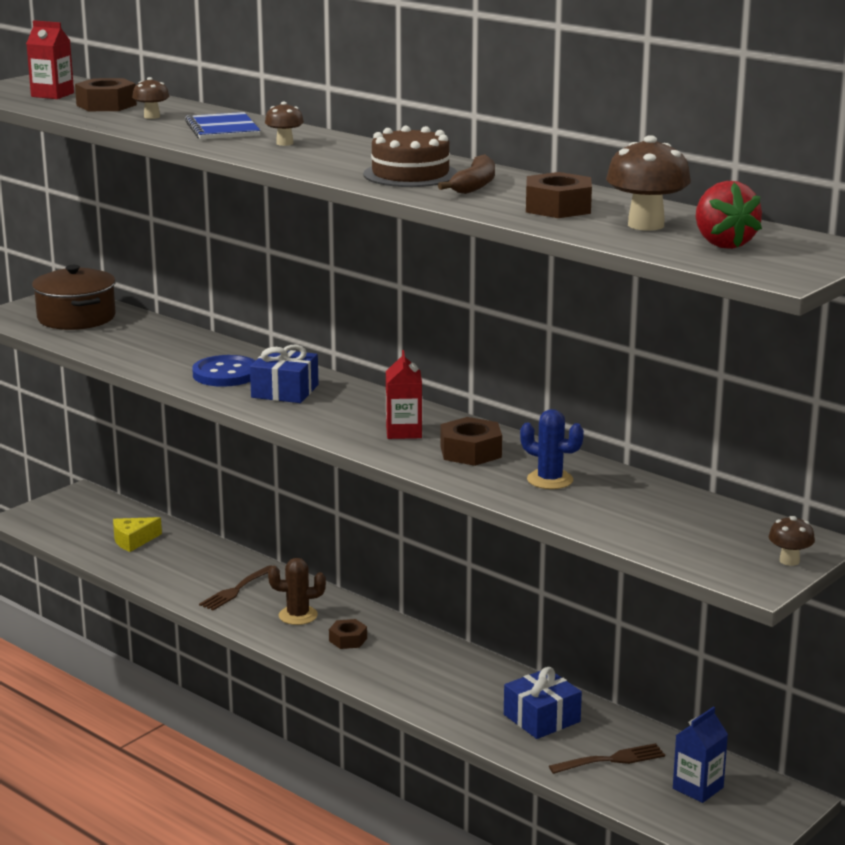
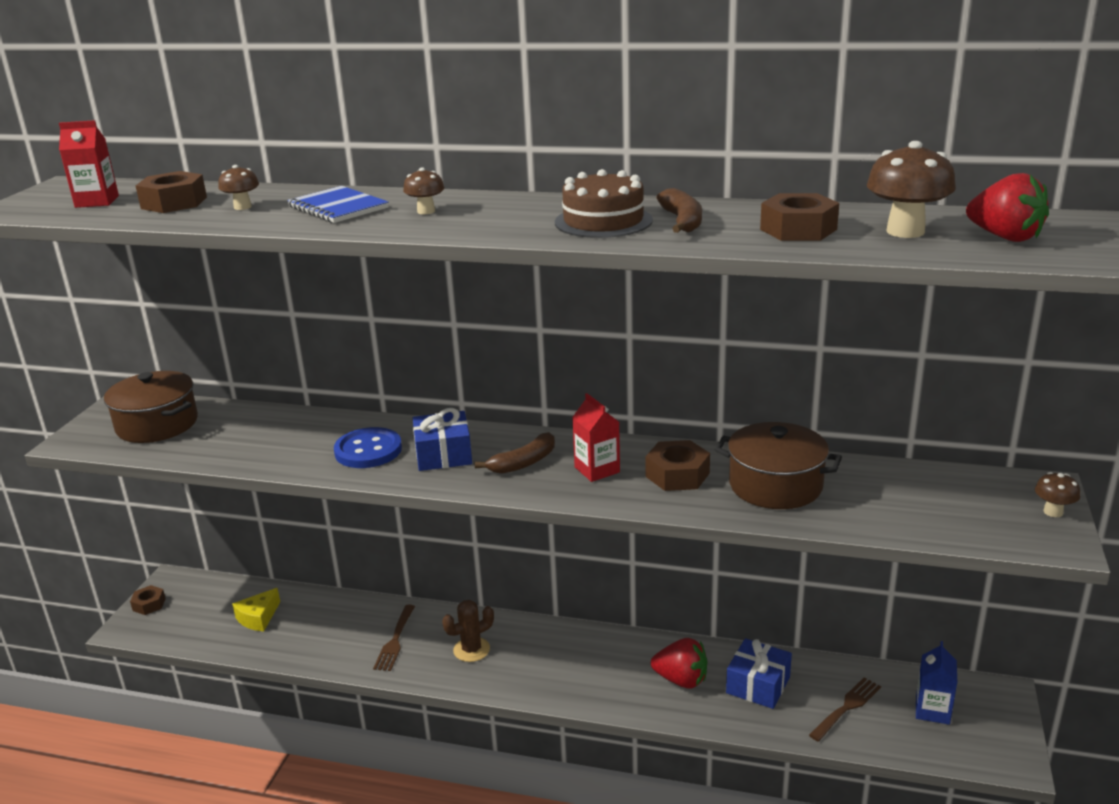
camera: 25 degrees left, 5 degrees up
(346, 412) = (523, 463): none -> brown banana
(348, 640) = (535, 660): brown nut -> brown nut (149, 604)
(471, 693) = (681, 680): none -> red strawberry
(550, 480) = (775, 485): blue cactus -> brown pot

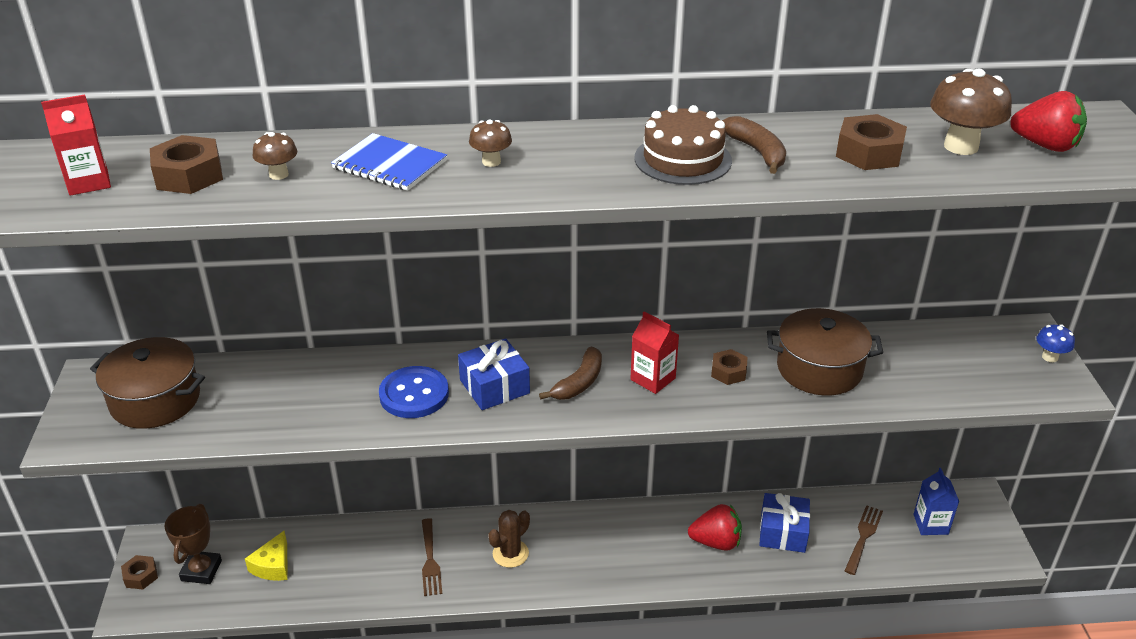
camera: 20 degrees left, 10 degrees up
(198, 610) = (201, 570): none -> brown trophy
(677, 475) = (728, 372): brown nut -> brown nut, size x0.64
(1053, 512) = (1050, 357): brown mushroom -> blue mushroom

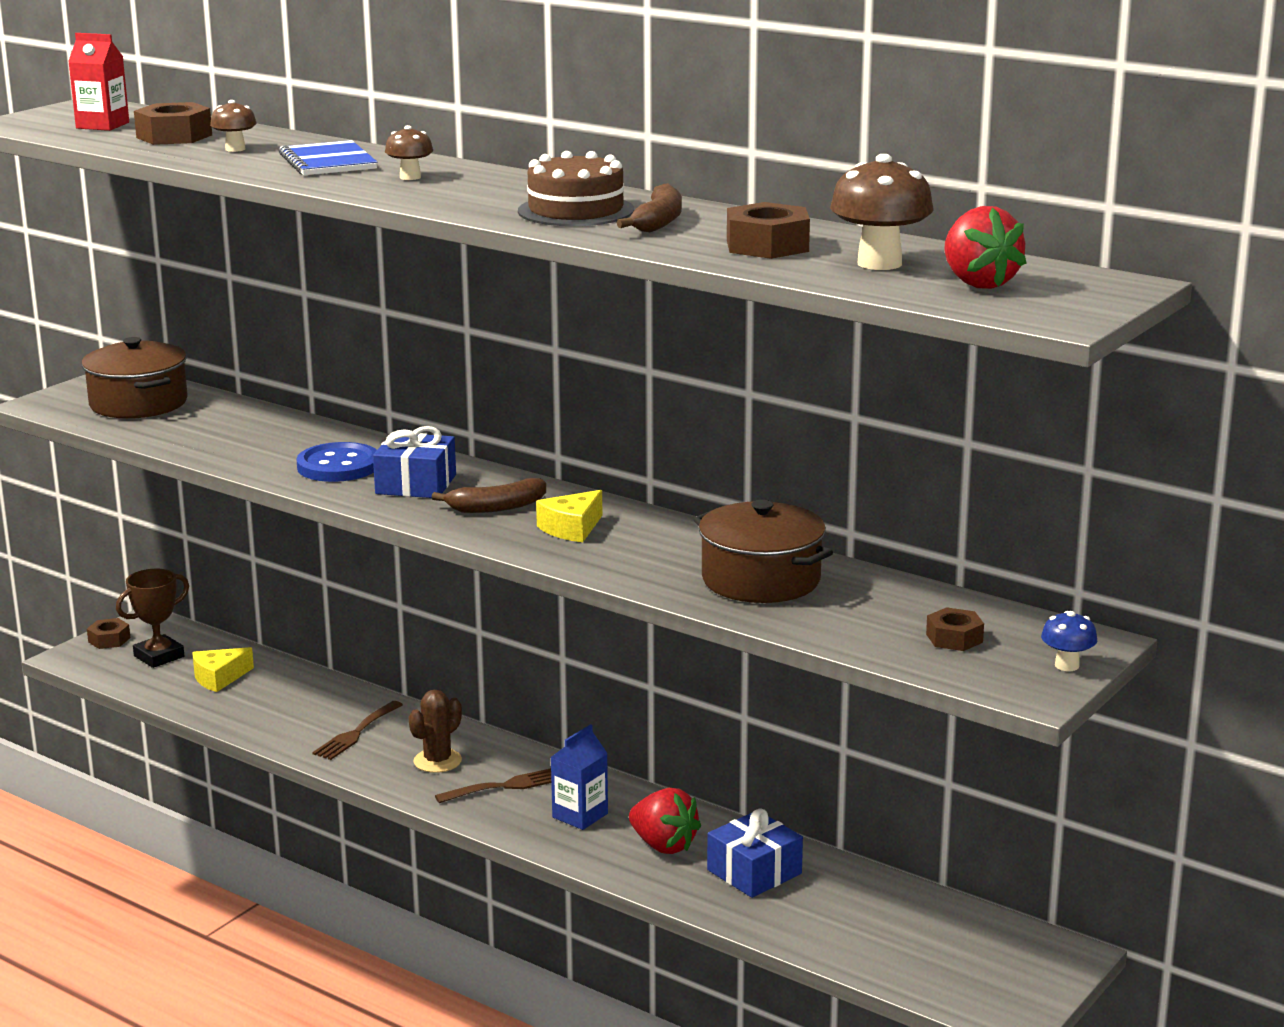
camera: 40 degrees right, 15 degrees down
(510, 553) = (437, 761): brown cactus -> brown cactus turned 45 degrees counterclockwise
(653, 379) = (572, 528): red carton -> yellow cheese
(728, 372) = (658, 549): brown nut -> brown nut (954, 638)
(863, 537) = (846, 918): brown fork -> brown fork (505, 786)
(930, 524) = (954, 947): blue carton -> blue carton (580, 815)

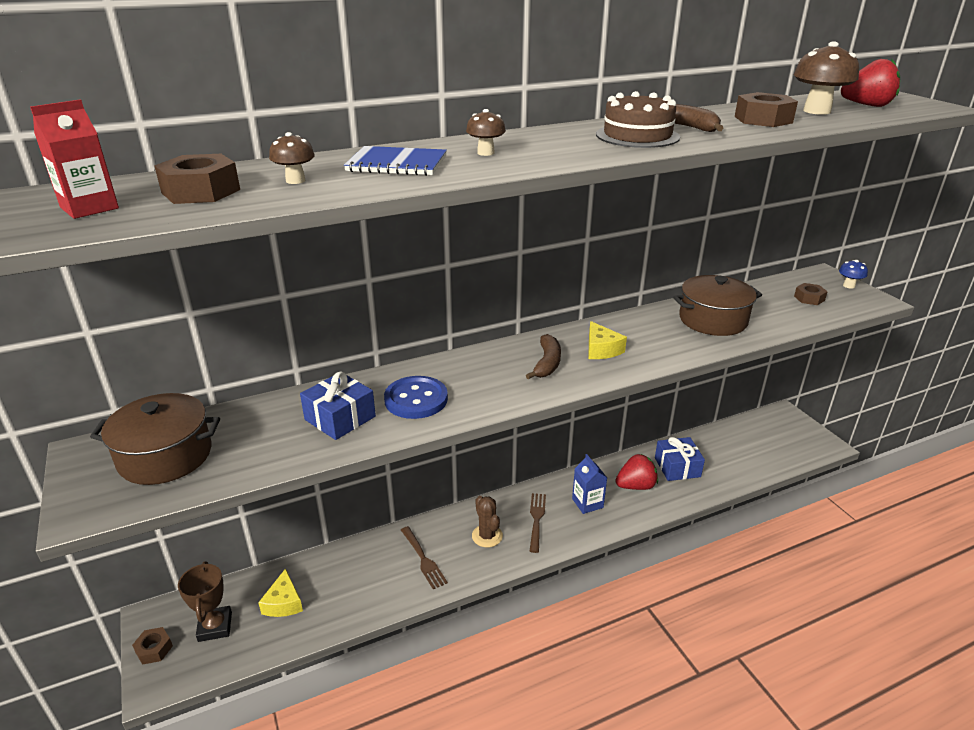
camera: 60 degrees left, 10 degrees up
(416, 484) = (481, 380): blue gift -> blue gift (340, 418)

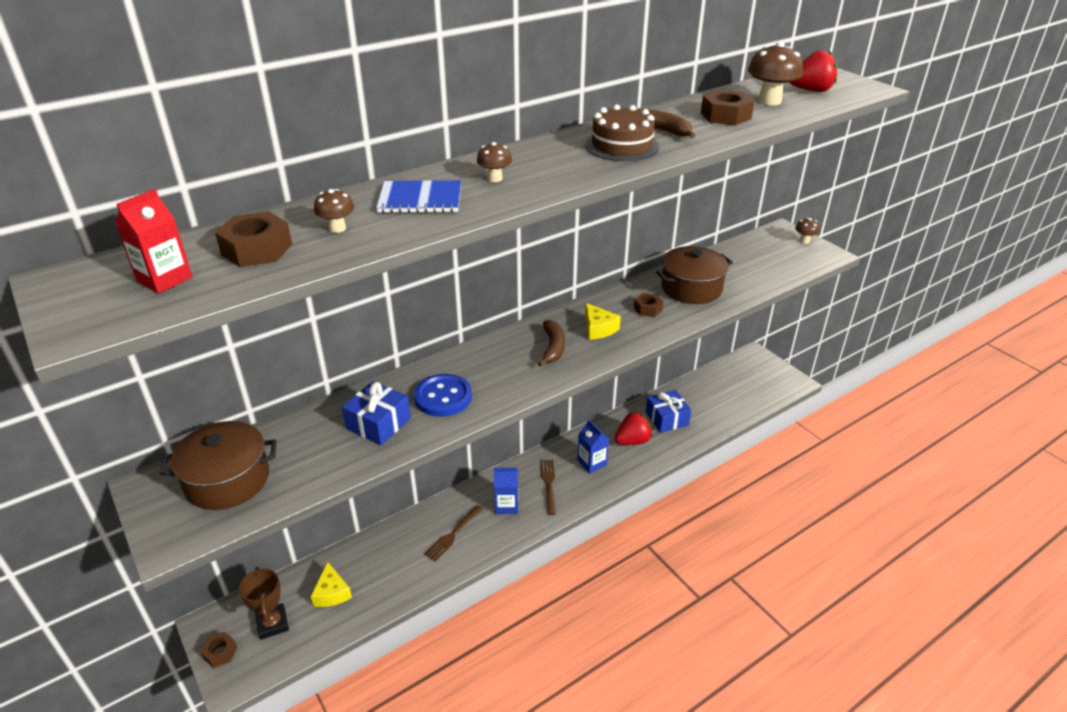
camera: 10 degrees left, 5 degrees up
(423, 559) = (453, 535): brown fork -> brown fork turned 75 degrees clockwise
(487, 536) = (506, 505): brown cactus -> blue carton
(809, 298) = (771, 257): brown nut -> brown nut (648, 309)
(849, 286) = (804, 241): blue mushroom -> brown mushroom

